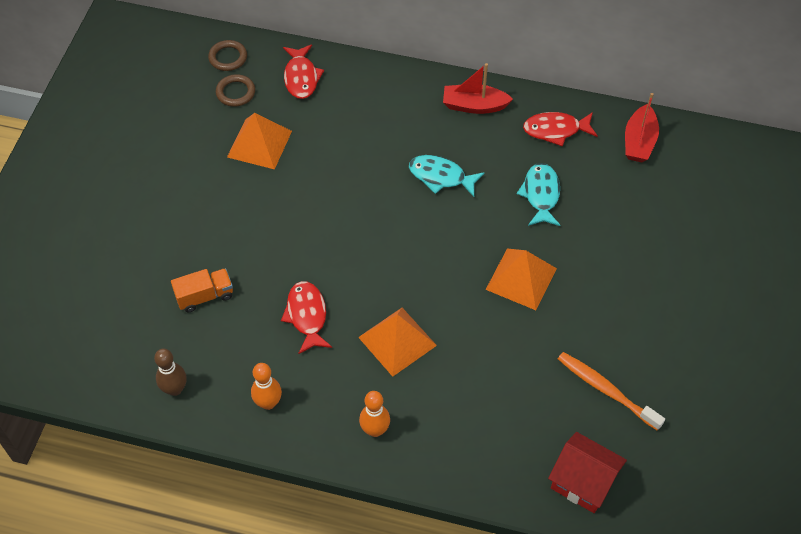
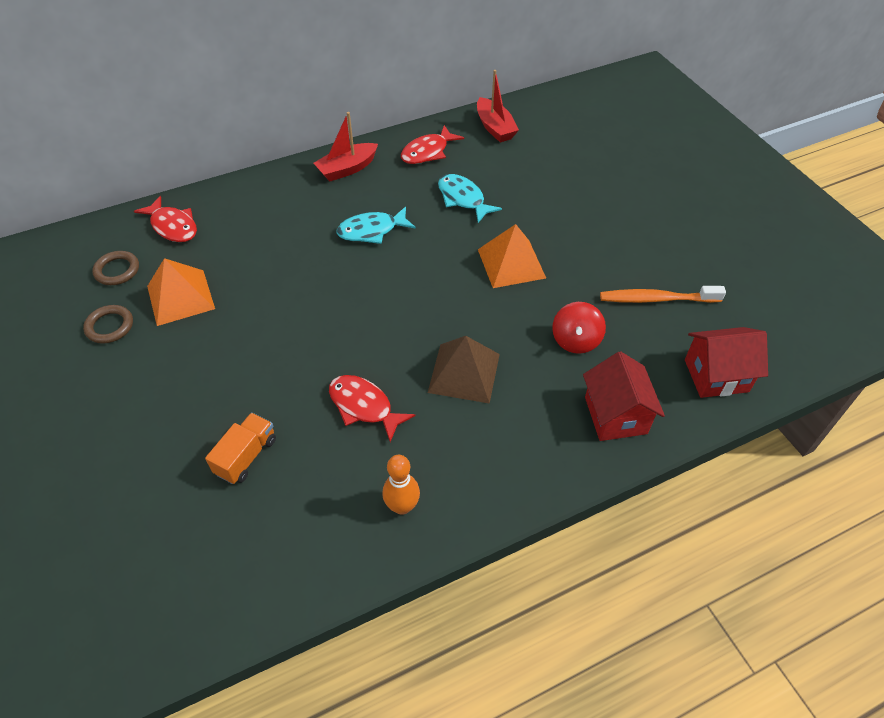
camera: 40 degrees left, 5 degrees down
(175, 389) = (295, 564): brown bowling pin -> none
(228, 57) = (83, 248): brown ring -> brown ring (110, 326)
(375, 430) = (520, 457): orange bowling pin -> none
(397, 341) = (464, 373): orange pyramid -> brown pyramid
(472, 452) = (615, 415): none -> red house
(504, 376) = (575, 340): none -> red spinning top

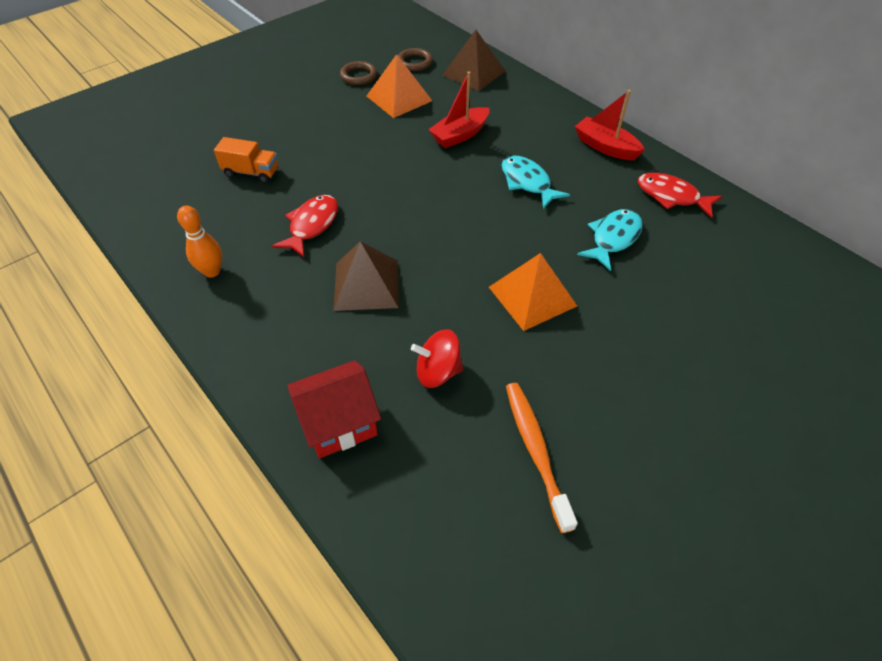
camera: 75 degrees right, 0 degrees up
(173, 226) = (474, 73): red fish -> brown pyramid
(495, 128) = (757, 243): red boat -> red boat (460, 135)
(716, 375) = (425, 533): red house -> none

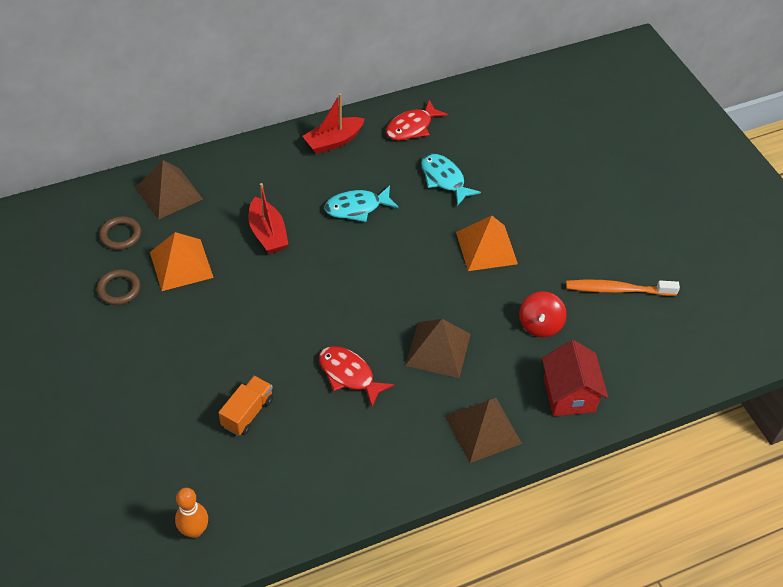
camera: 75 degrees left, 0 degrees up
(212, 271) = (381, 462): orange bowling pin -> orange bowling pin (194, 530)
(268, 346) = (483, 429): none -> brown pyramid

